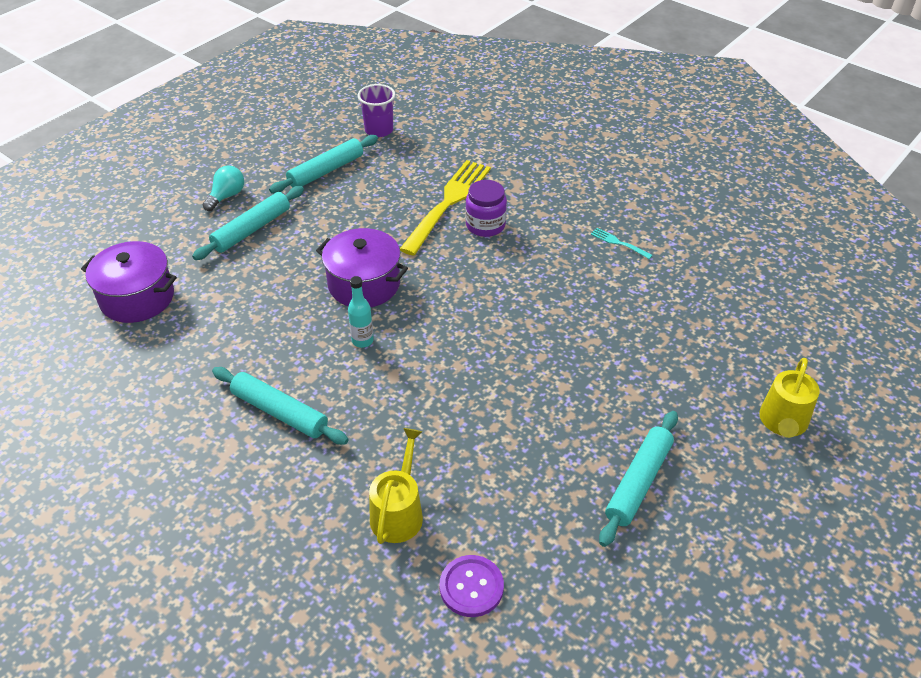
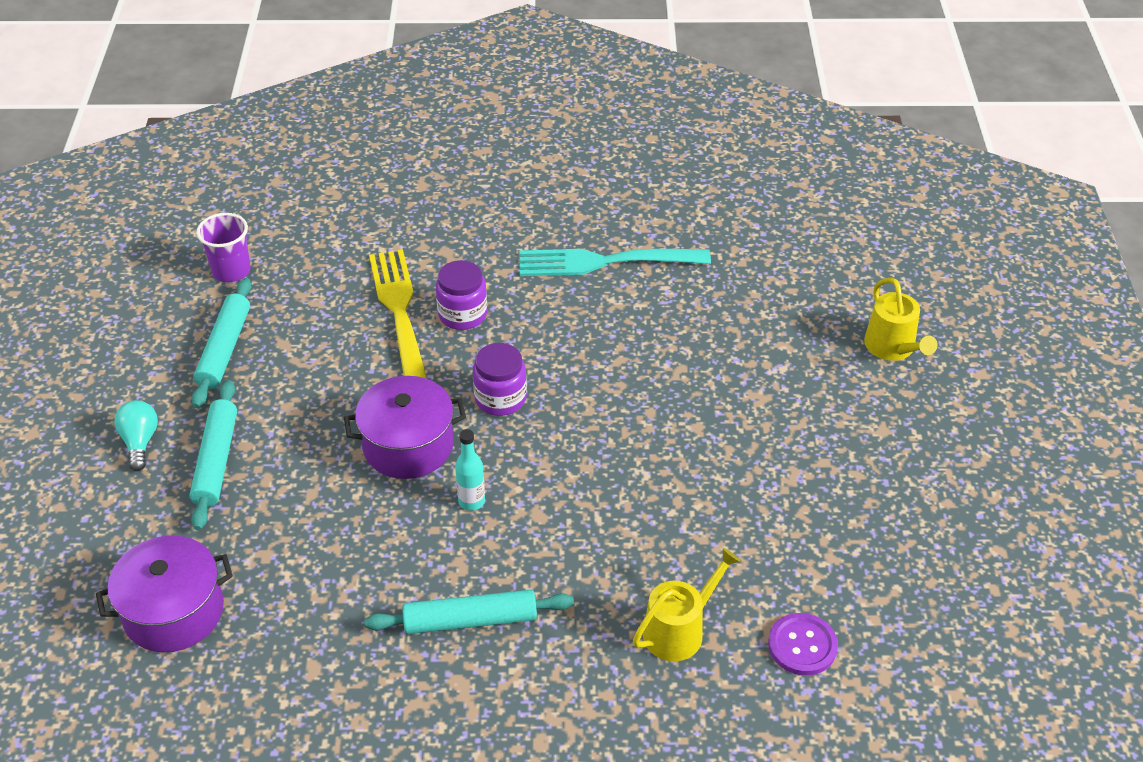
camera: 40 degrees left, 0 degrees up
(398, 512) = (679, 630): yellow watering can -> yellow watering can turned 75 degrees clockwise
(451, 289) = (500, 398): none -> purple jar
(619, 243) = (607, 261): turquoise fork -> turquoise fork, size x2.47
(638, 482) = (838, 470): turquoise rolling pin -> none

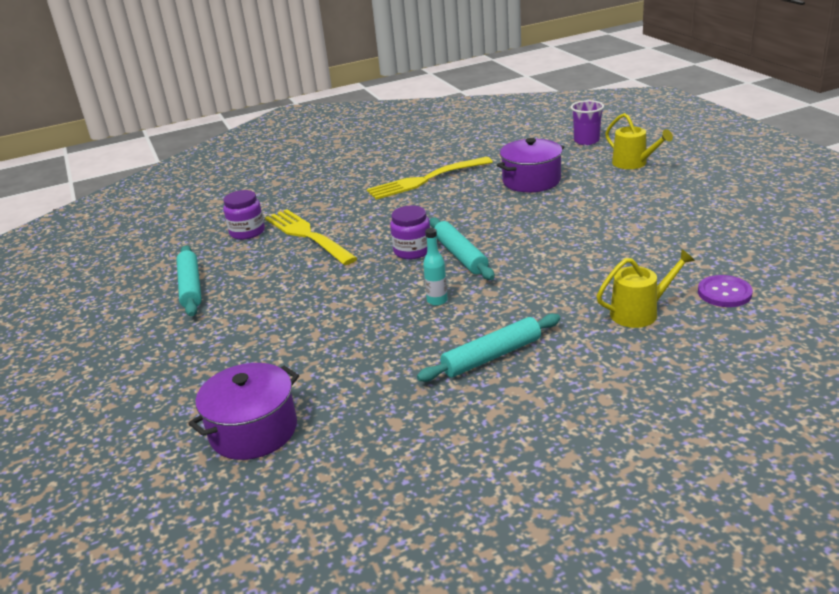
camera: 20 degrees left, 15 degrees down
(140, 442) = (156, 350): turquoise light bulb -> none
(216, 461) = (226, 341): turquoise rolling pin -> turquoise rolling pin (460, 255)
(231, 271) = (168, 252): purple cup -> purple cup (586, 141)
(408, 445) = (367, 290): purple pot -> purple pot (531, 181)
(462, 314) = (352, 224): purple jar -> purple jar (247, 232)
(607, 261) = (426, 179): turquoise fork -> yellow fork
(679, 630) = (639, 312): yellow watering can -> yellow watering can turned 45 degrees clockwise

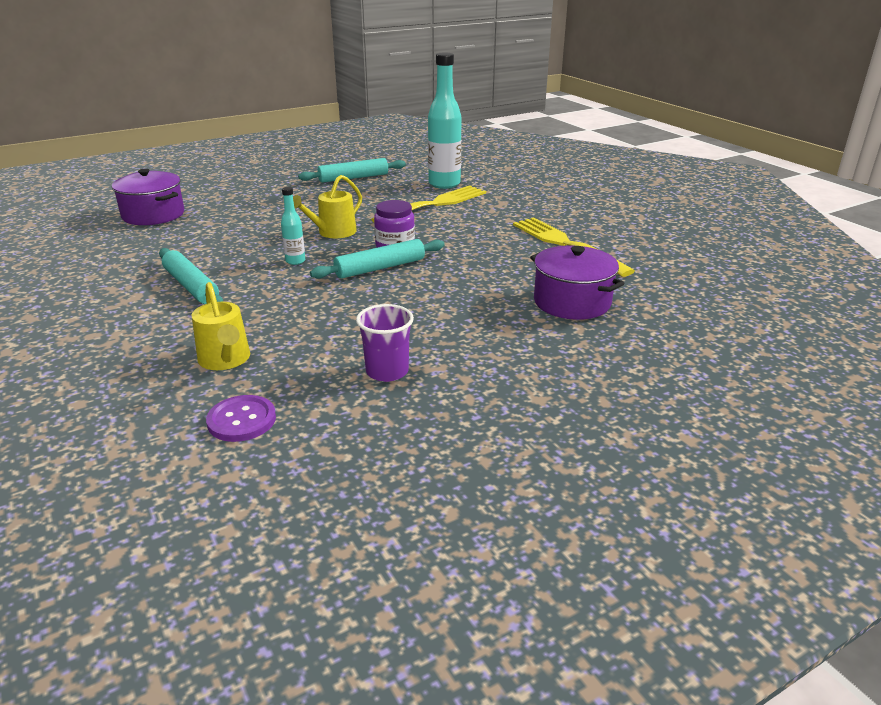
camera: 80 degrees right, 0 degrees up
(247, 232) = (444, 184): purple jar -> turquoise bottle
(586, 141) = (730, 343): purple cup -> purple cup (387, 371)
(633, 163) = (650, 378): yellow watering can -> yellow watering can (333, 232)

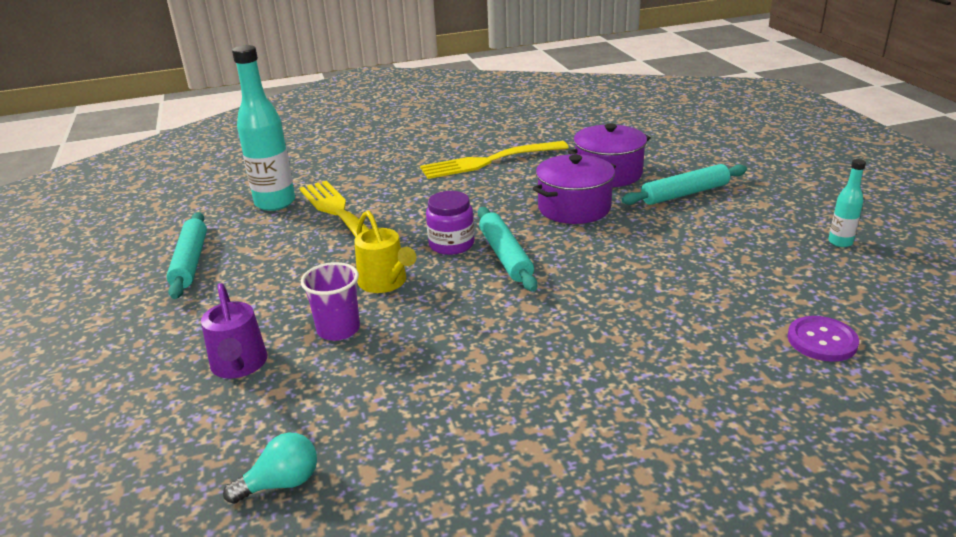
camera: 75 degrees left, 0 degrees up
(128, 236) = (281, 483): none -> turquoise light bulb
(153, 215) = (192, 461): purple pot -> purple pot (574, 208)
(191, 286) = (511, 394): turquoise rolling pin -> turquoise rolling pin (685, 194)
(225, 360) = (708, 355): yellow watering can -> none
(236, 209) = (239, 365): none -> purple watering can
(295, 261) = (463, 311): turquoise bottle -> turquoise bottle (840, 242)
(387, 371) = (727, 263): purple cup -> purple cup (338, 329)

